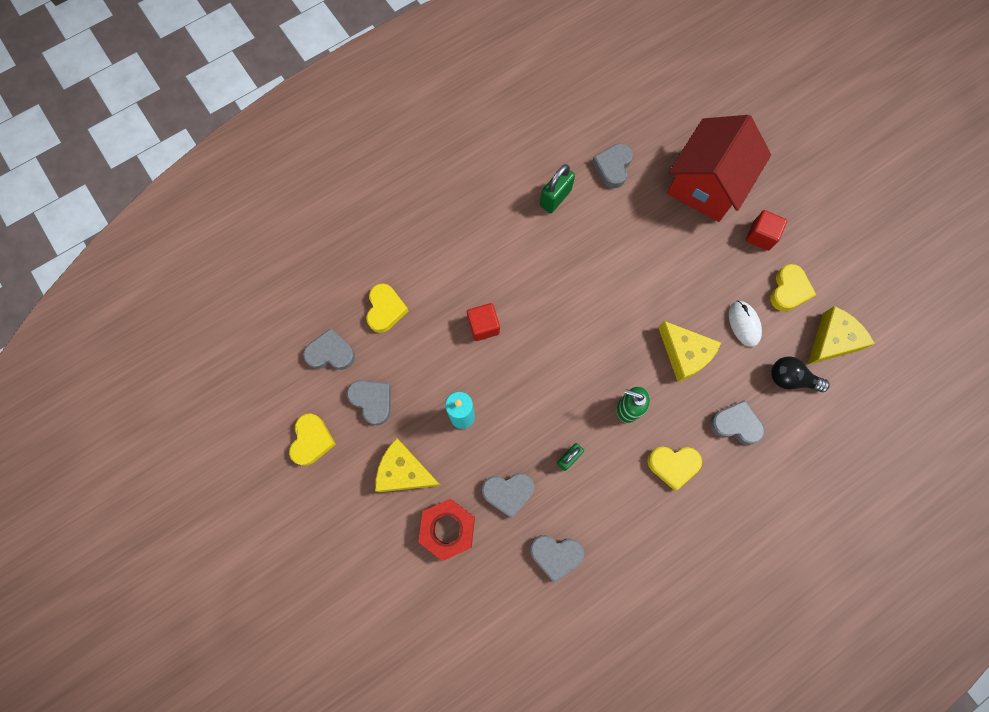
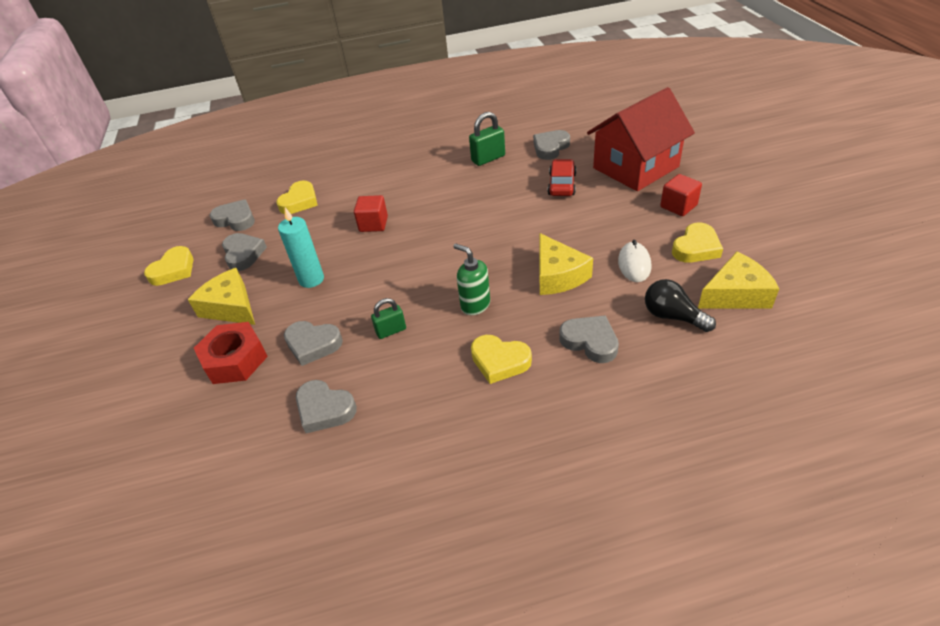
camera: 25 degrees right, 30 degrees down
(645, 225) = (562, 184): none -> red car

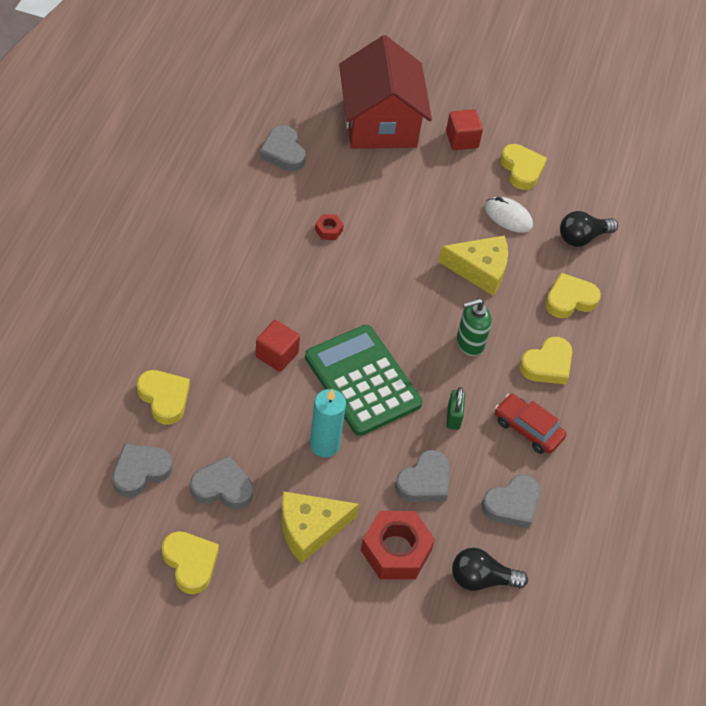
camera: 70 degrees left, 10 degrees up
(232, 425) = (481, 579): none -> black light bulb
(385, 269) = (362, 380): none -> green calculator
(488, 158) = (251, 206): green padlock -> none
(507, 193) = (328, 230): none -> red nut
(562, 184) = (354, 185): red car -> red car (528, 429)
(590, 341) = (570, 299): grey heart -> yellow heart
(735, 294) = (589, 188): yellow cheese -> none

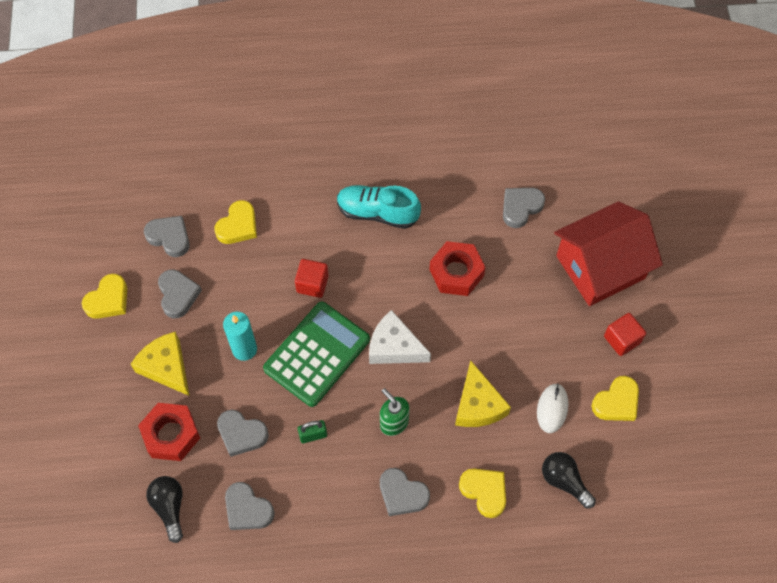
camera: 75 degrees right, 10 degrees up
(221, 267) = (377, 212): none -> turquoise shoe
(328, 230) = (456, 272): red nut -> red nut, size x2.18
(386, 312) = (394, 347): none -> white cheese
(528, 429) = (327, 498): red car -> none
(547, 365) = (402, 494): yellow heart -> grey heart

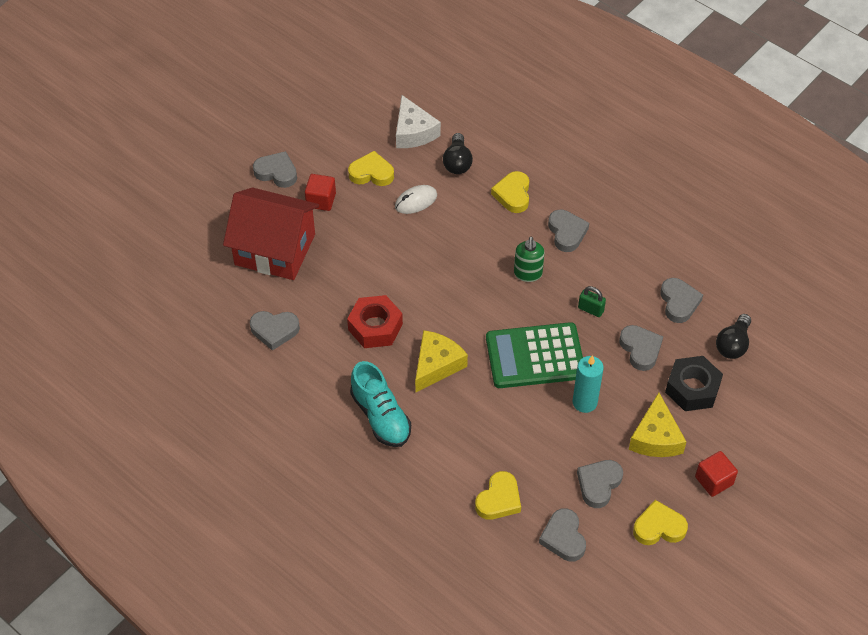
camera: 135 degrees left, 10 degrees down
(171, 435) = (692, 388): red nut -> black nut
(238, 226) = (499, 499): yellow heart -> yellow heart turned 135 degrees clockwise
(312, 284) = (487, 406): red cube -> red cube (714, 480)
(394, 347) = (475, 317): white cheese -> white cheese (413, 132)
(478, 405) = (460, 240): yellow cheese -> yellow cheese (436, 365)
(685, 332) = (276, 172): none -> grey heart

